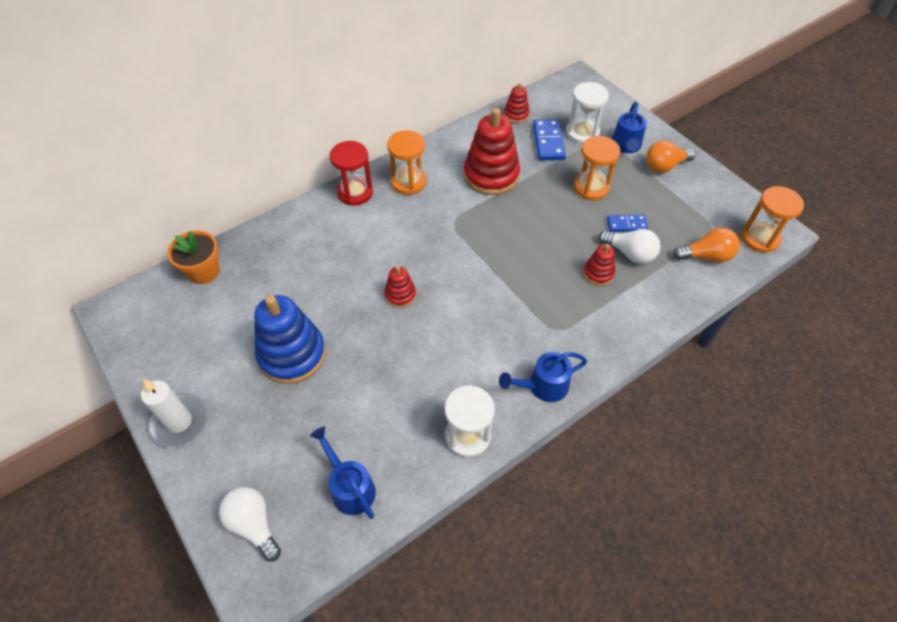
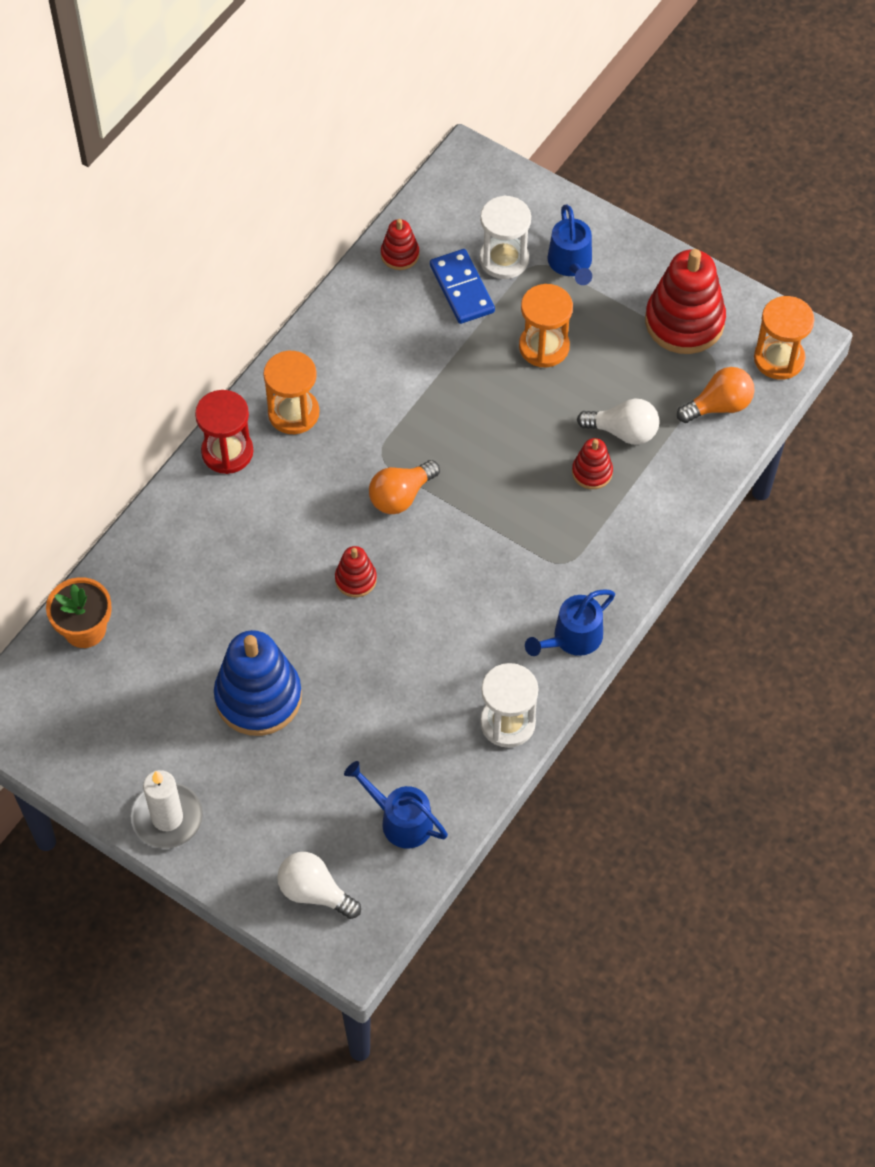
camera: 20 degrees left, 5 degrees up
(491, 175) = (403, 368): red stacking toy -> red stacking toy (684, 322)
(626, 224) = (607, 390): blue domino -> none
(664, 166) = (632, 282): orange light bulb -> orange light bulb (401, 496)

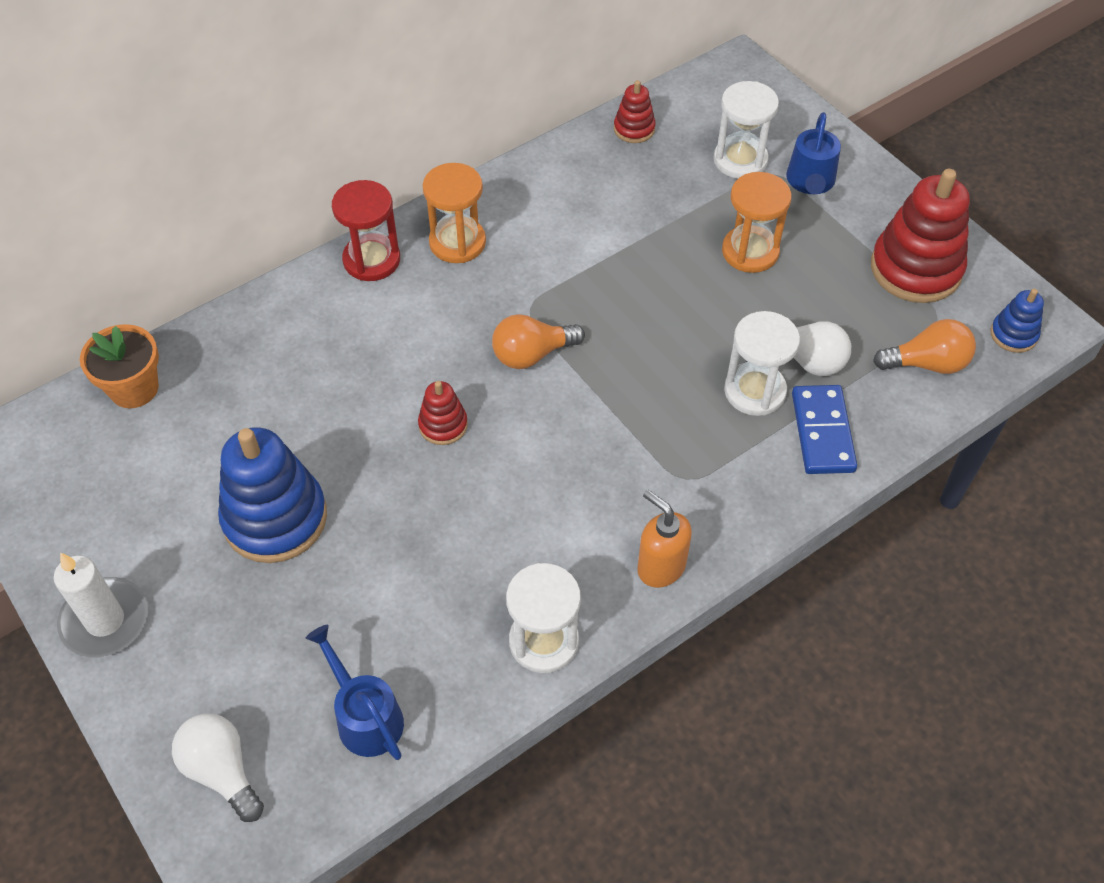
camera: 20 degrees right, 5 degrees down
(461, 289) = (684, 175): blue domino -> blue domino (822, 432)
(572, 639) = (660, 567): blue watering can -> orange soap dispenser
(592, 472) = (755, 391): red stacking toy -> white hourglass
(779, 359) = (1013, 334): orange hourglass -> blue stacking toy

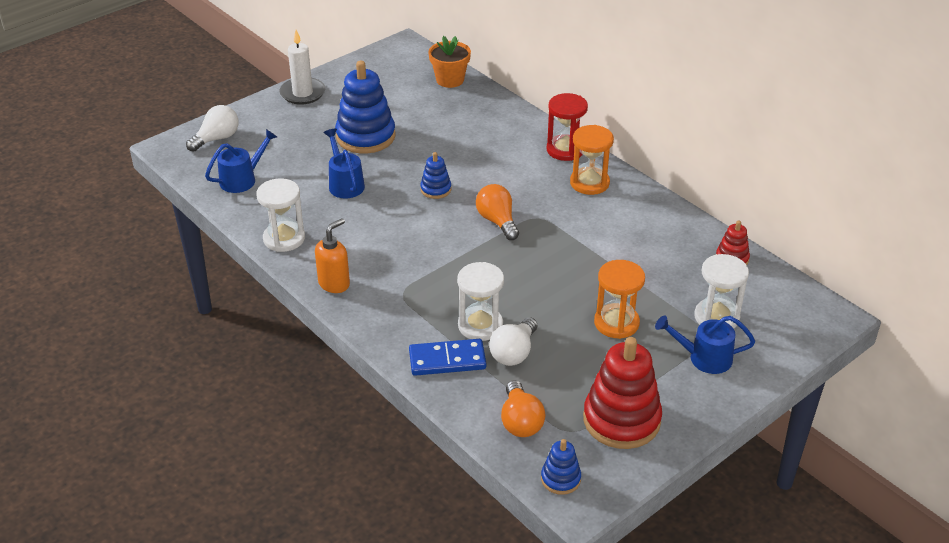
camera: 85 degrees right, 15 degrees down
(406, 551) = (344, 183): none -> blue watering can
(443, 425) = (436, 189): red stacking toy -> blue stacking toy

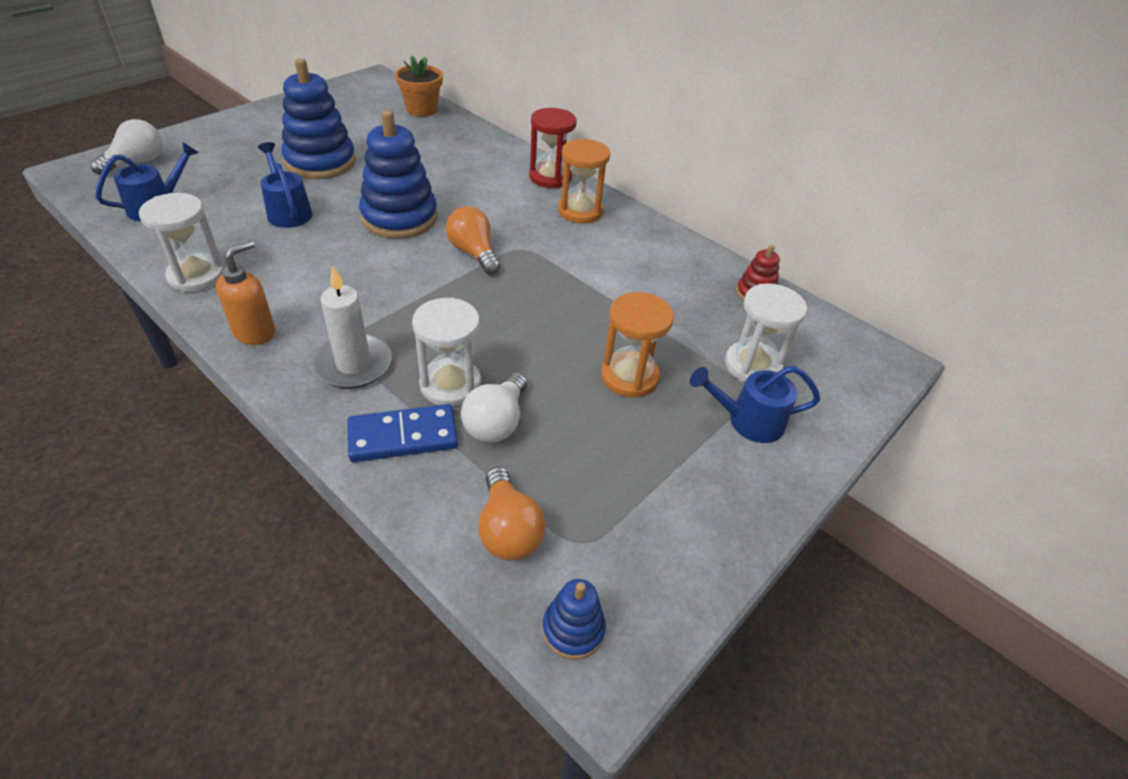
camera: 10 degrees left, 5 degrees up
(302, 93) = (253, 119): white candle -> white candle (353, 364)
(436, 189) = (399, 218): blue stacking toy -> blue stacking toy, size x2.03
(621, 420) = (653, 520): red stacking toy -> none

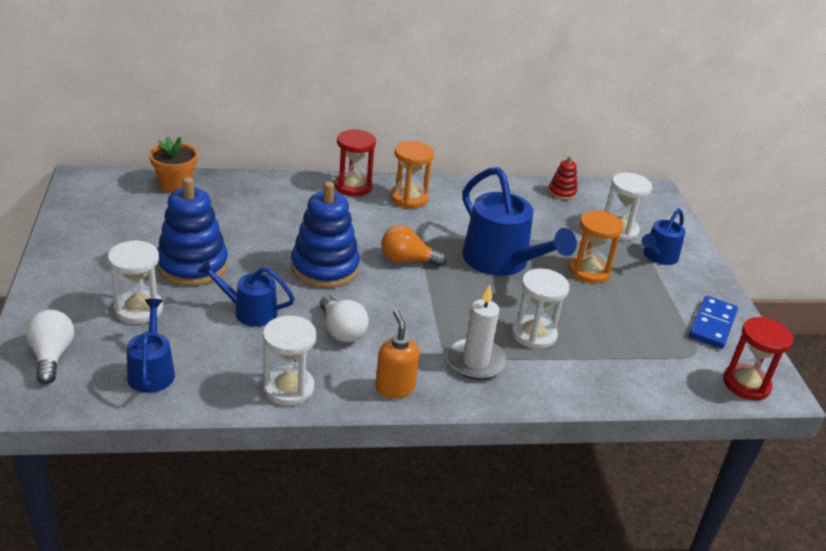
camera: 50 degrees left, 10 degrees down
(233, 167) = (139, 309): none -> white hourglass
(403, 436) = (562, 373): blue domino -> blue domino (712, 325)
(496, 422) = (583, 334): white light bulb -> white light bulb (341, 330)
(508, 530) = (668, 371): orange light bulb -> none
(555, 309) = (502, 262): none -> blue watering can
(573, 629) = (746, 384): blue stacking toy -> red hourglass

